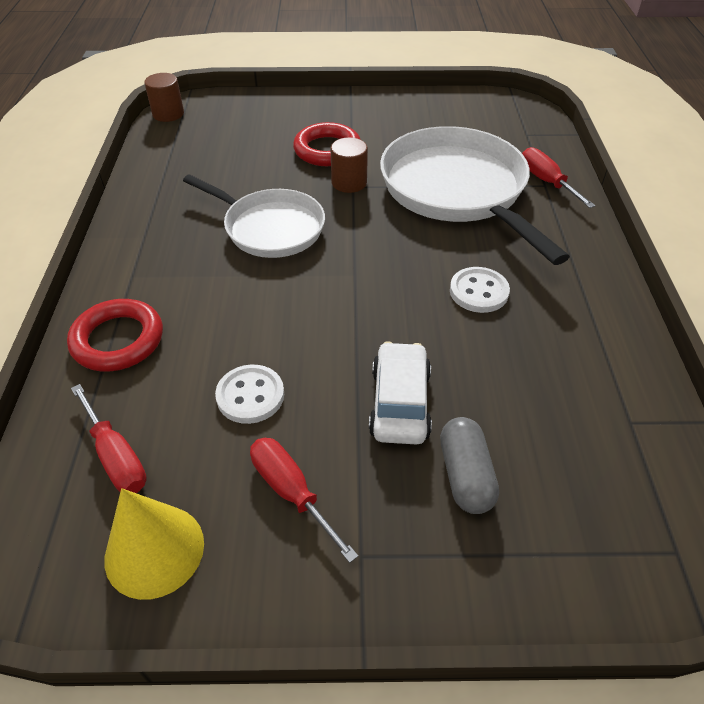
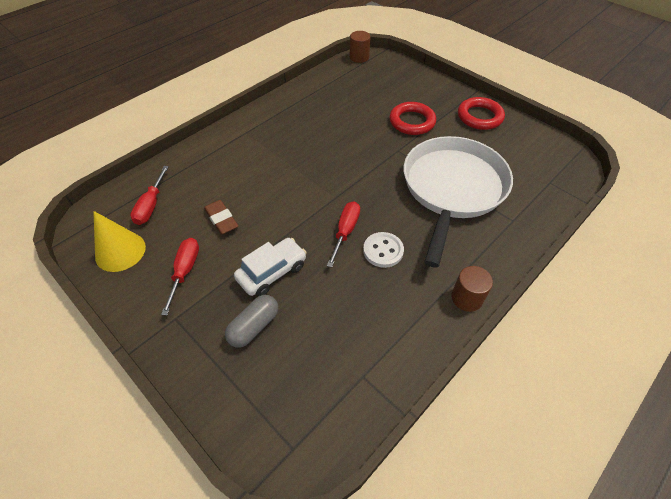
camera: 45 degrees right, 5 degrees up
(118, 340) = (207, 158): red ring -> red ring (479, 117)
(250, 396) = (221, 219): white button -> brown eraser
(270, 228) = (328, 147): white pan -> none
(349, 183) = (398, 147): brown cylinder -> brown cylinder (467, 298)
(546, 182) = (517, 219): red screwdriver -> red screwdriver (345, 231)

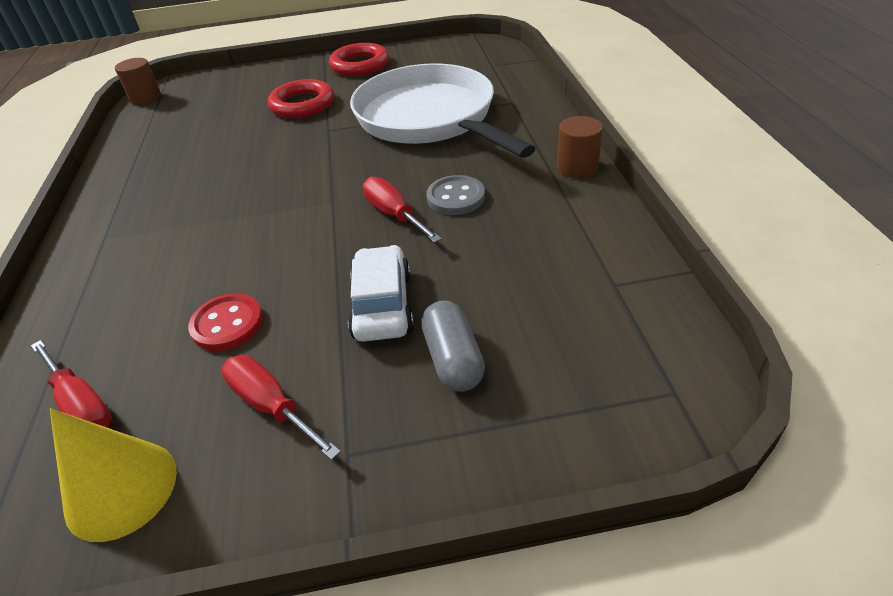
camera: 50 degrees left, 10 degrees down
(221, 219) = (227, 324): brown eraser -> red button
(383, 251) = (455, 197): white button -> grey button

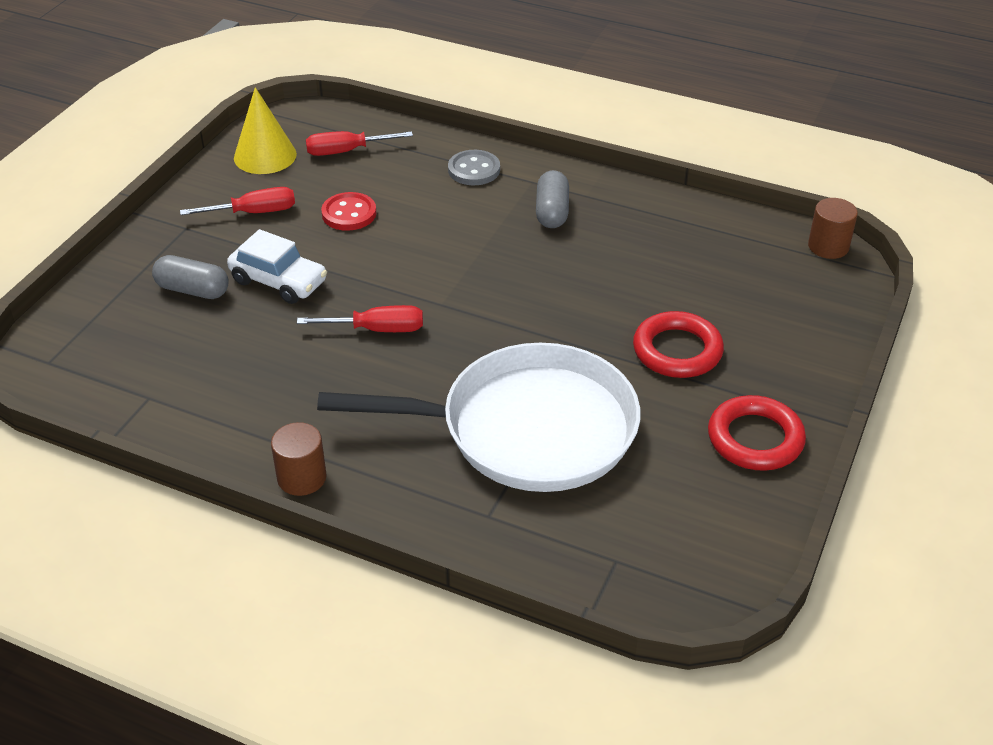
camera: 120 degrees right, 0 degrees up
(155, 207) = (552, 212): none -> grey capsule
(455, 197) = (357, 374): grey button -> grey button (474, 170)

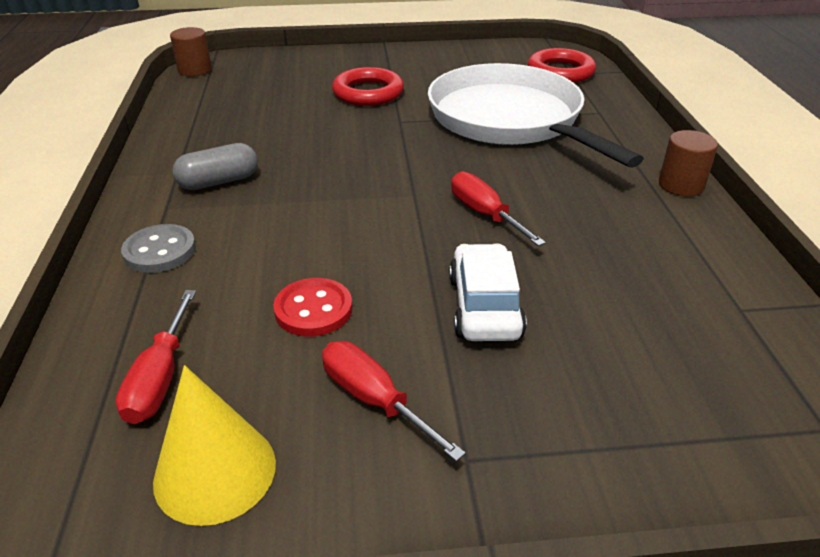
camera: 120 degrees left, 5 degrees down
(193, 290) = (572, 370): grey capsule -> none
(346, 151) = (160, 378): red screwdriver -> red screwdriver turned 45 degrees clockwise
(755, 439) = (426, 59): red ring -> red ring (560, 72)

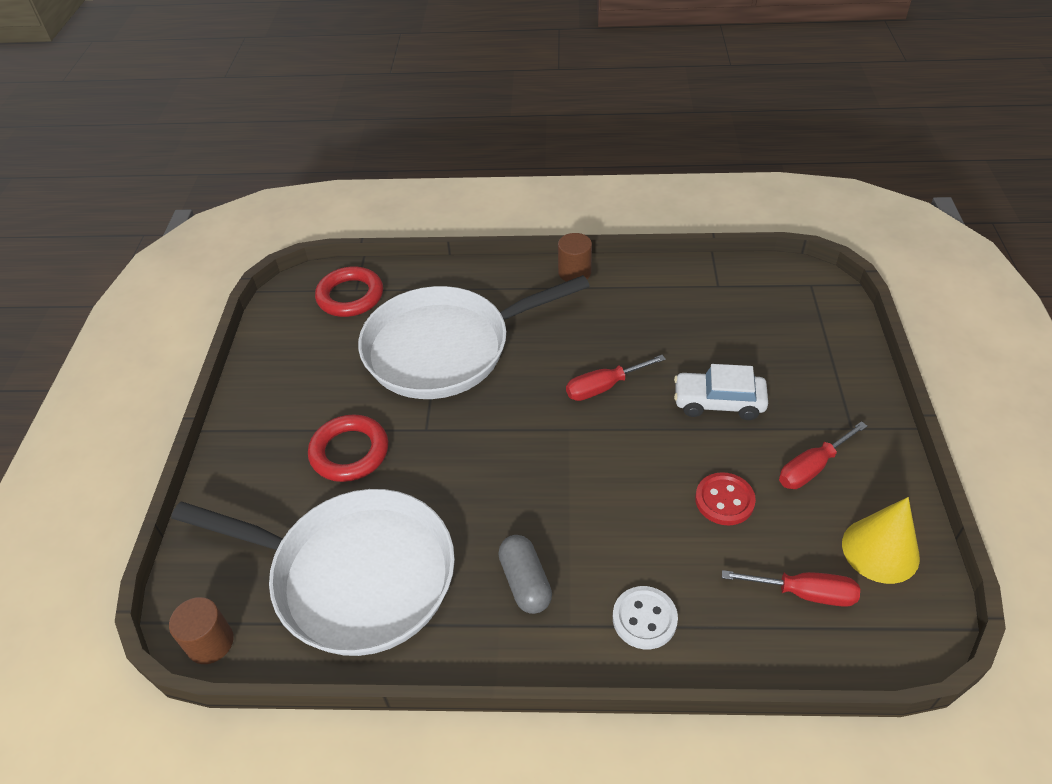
camera: 80 degrees left, 10 degrees up
(160, 251) = (644, 619): grey button -> white button
(241, 109) = (355, 575): none -> white pan

